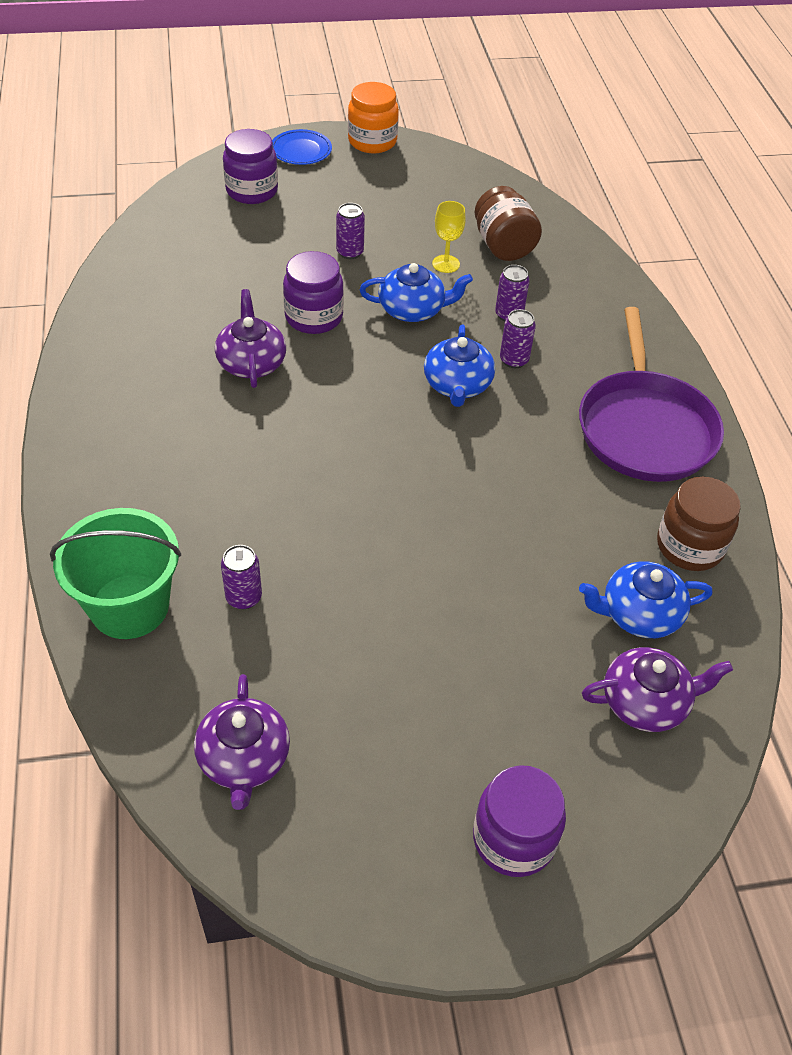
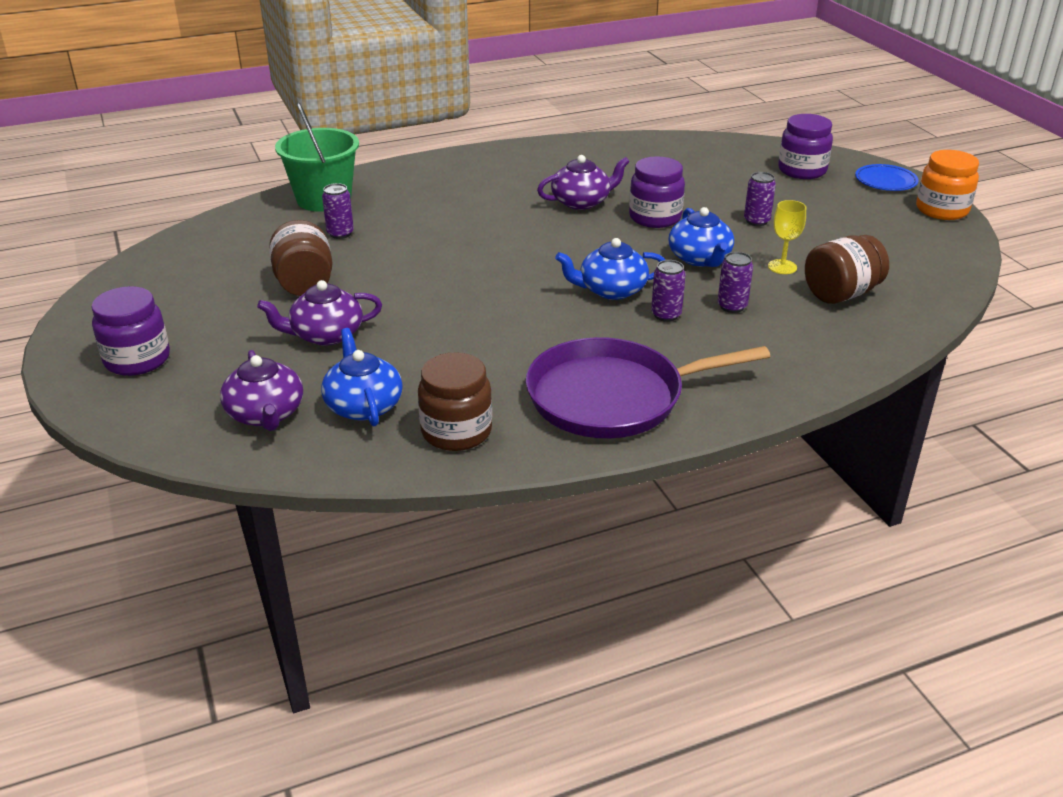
camera: 80 degrees right, 15 degrees down
(244, 759) = (205, 253): purple teapot -> purple teapot (325, 335)
(368, 646) = (304, 284): none -> brown jar

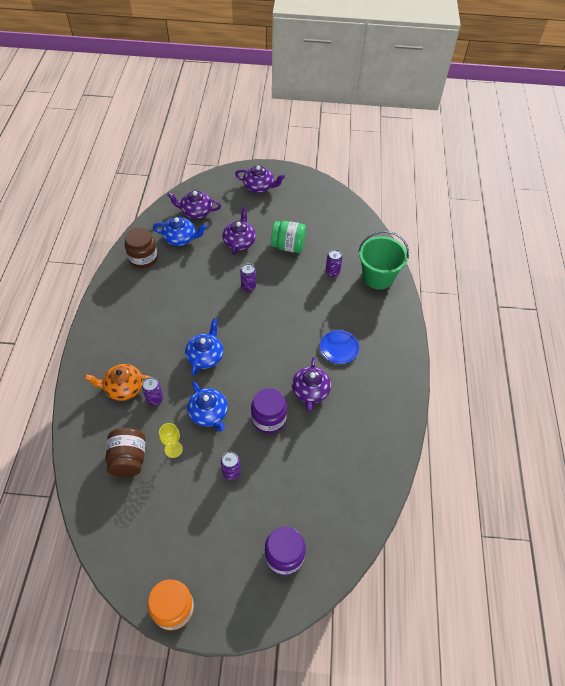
camera: 115 degrees right, 20 degrees up
(137, 360) = (259, 186): purple jar -> purple teapot
(304, 284) = (288, 246): brown jar -> green jar
(613, 397) = (125, 314): purple pan -> none
(666, 315) = (168, 366): purple can -> purple can (248, 286)
(700, 258) = (209, 414): blue teapot -> blue teapot turned 135 degrees counterclockwise
(749, 340) = (123, 388): none -> orange teapot
(885, 181) = (235, 605): blue plate -> blue plate (339, 348)

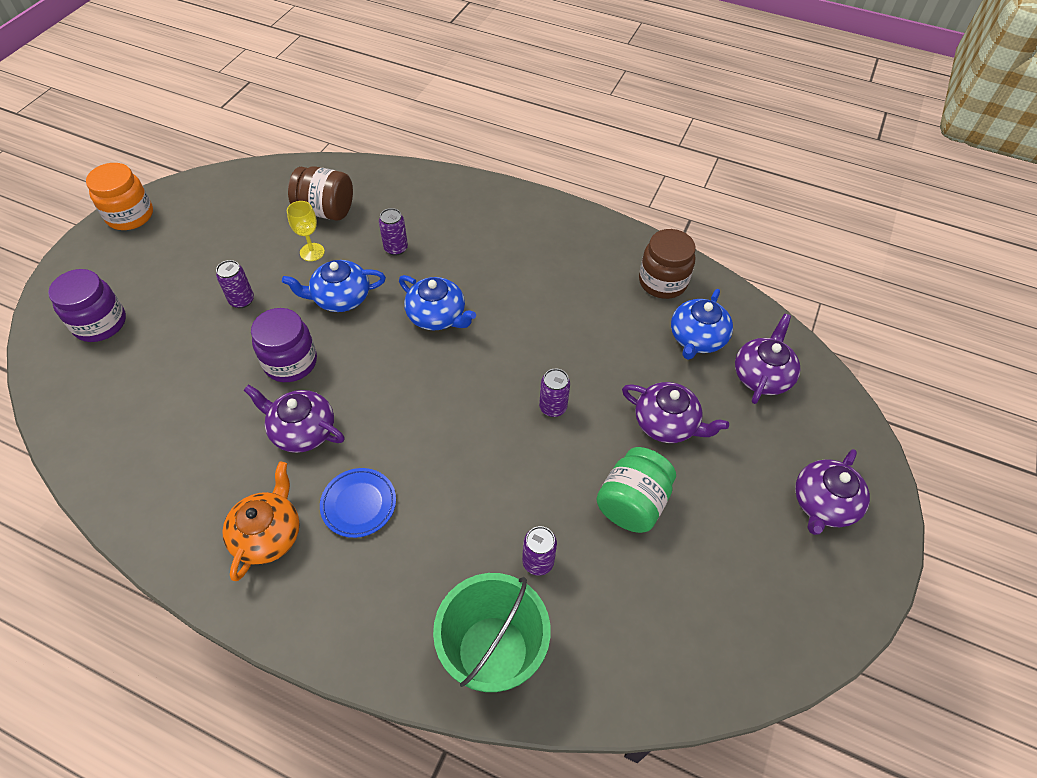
camera: 110 degrees right, 0 degrees up
(123, 388) = (430, 222): orange teapot -> orange teapot (268, 534)

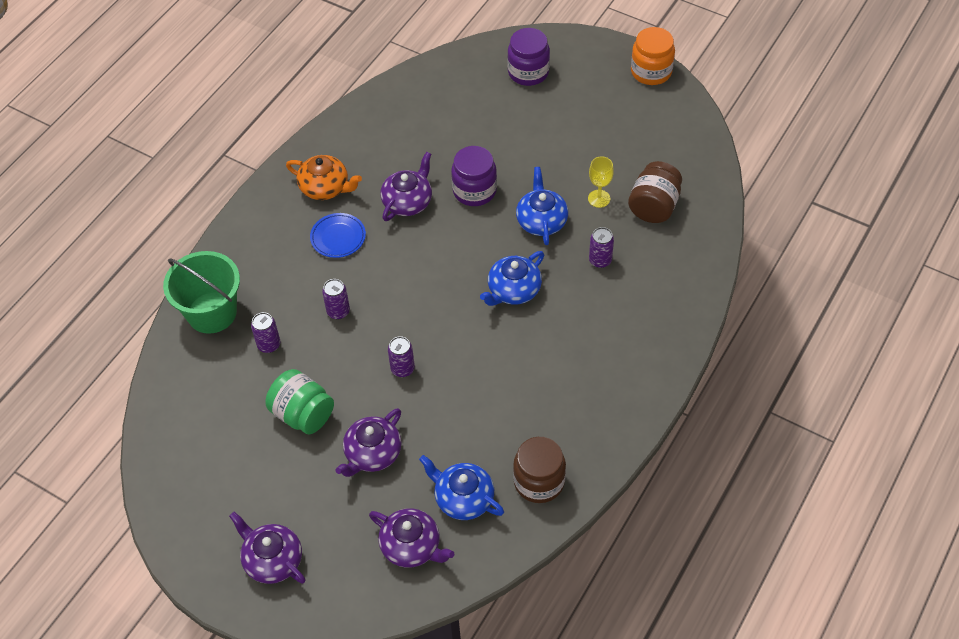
camera: 100 degrees right, 0 degrees up
(242, 300) = (544, 155): purple can -> purple can (338, 311)

